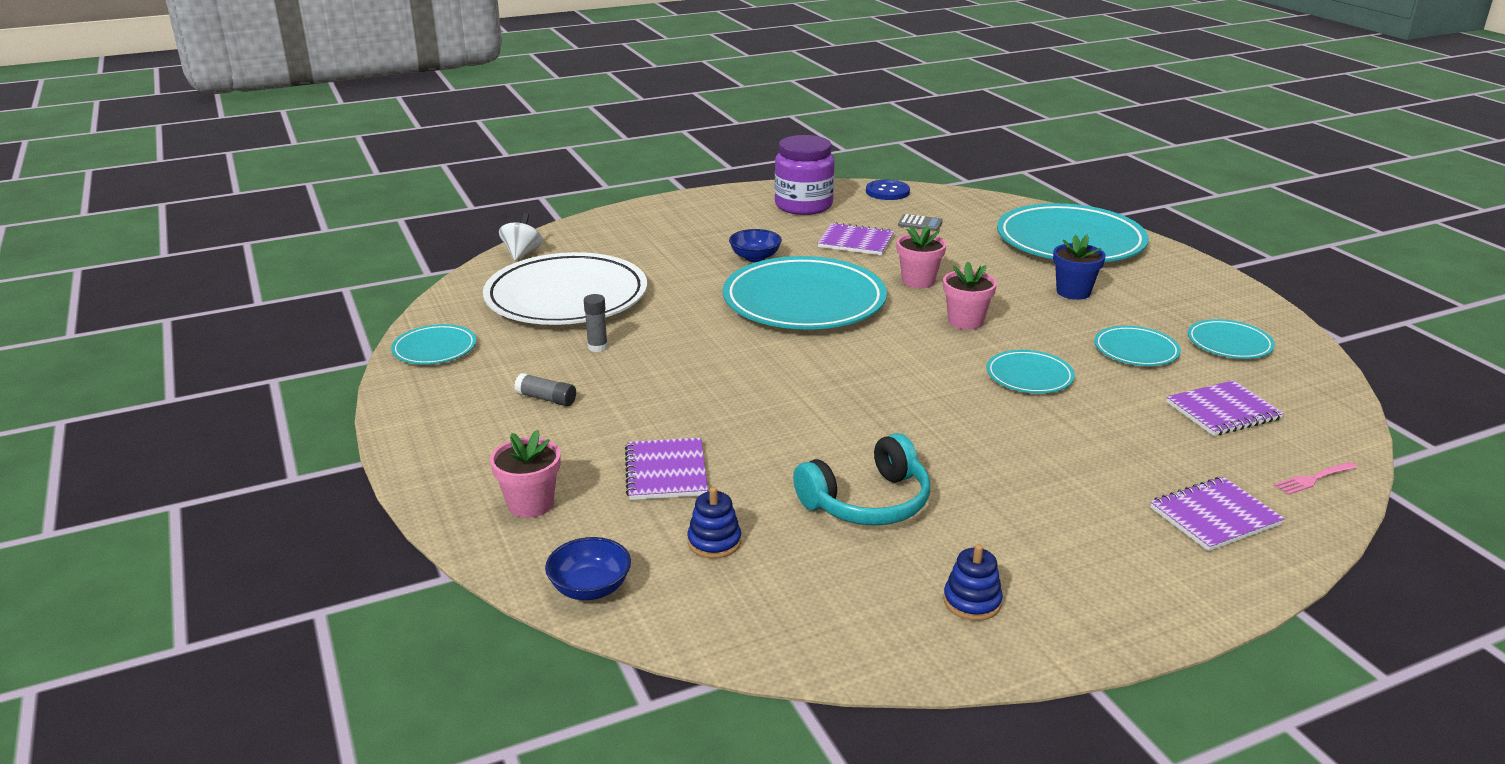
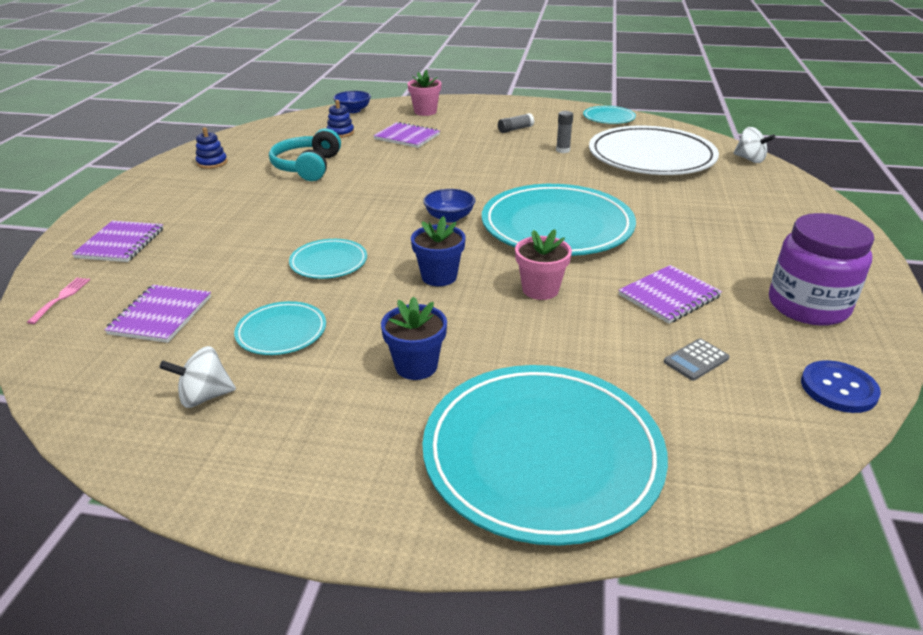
camera: 125 degrees right, 5 degrees up
(755, 257) = (669, 235): blue bowl -> blue bowl (449, 217)
(965, 321) = (439, 277): pink flower pot -> blue flower pot
(1229, 343) = (205, 396): turquoise plate -> white spinning top

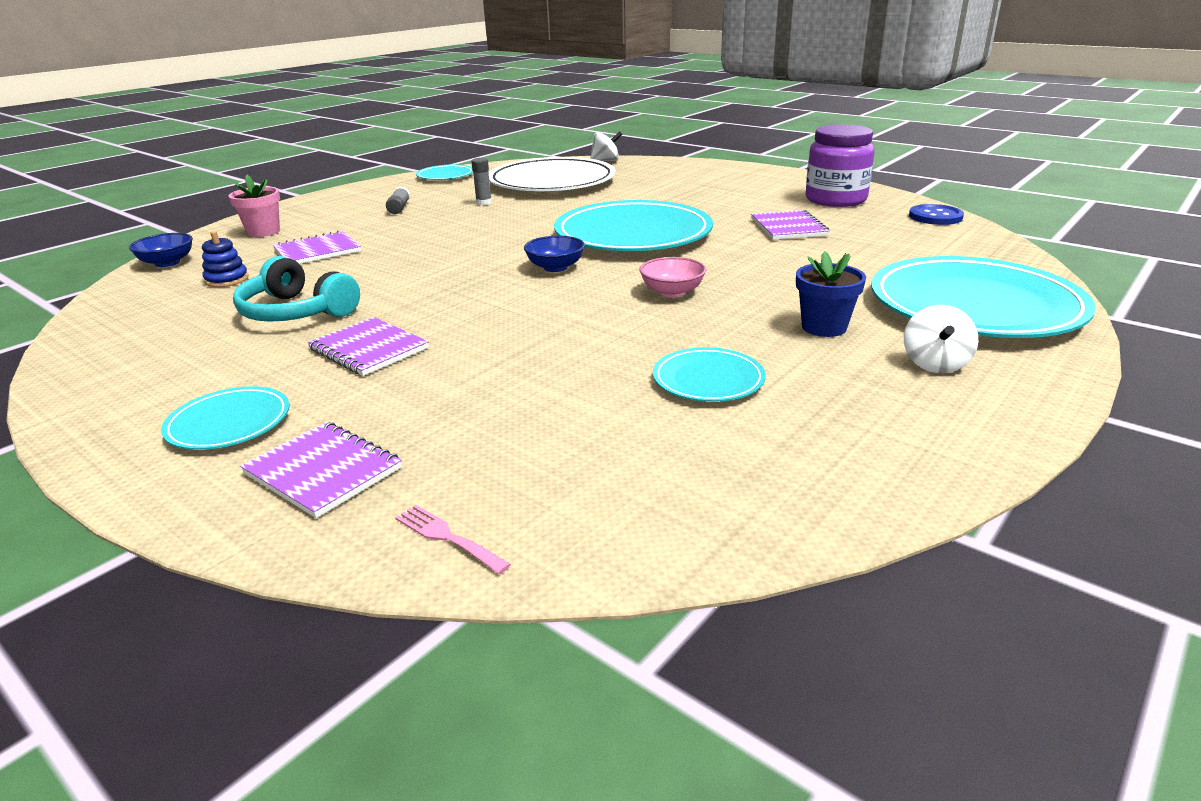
camera: 60 degrees left, 5 degrees down
(161, 315) = (595, 452): purple notebook -> purple notebook (369, 349)
(205, 396) = (809, 438): white spinning top -> white spinning top (935, 364)
(212, 163) = (148, 371): blue stacking toy -> none
(329, 262) = (579, 335): turquoise plate -> turquoise plate (229, 423)
(439, 277) = (672, 292): blue flower pot -> pink bowl
(540, 289) = (737, 261): pink flower pot -> none
(696, 360) = (880, 240): grey calculator -> none

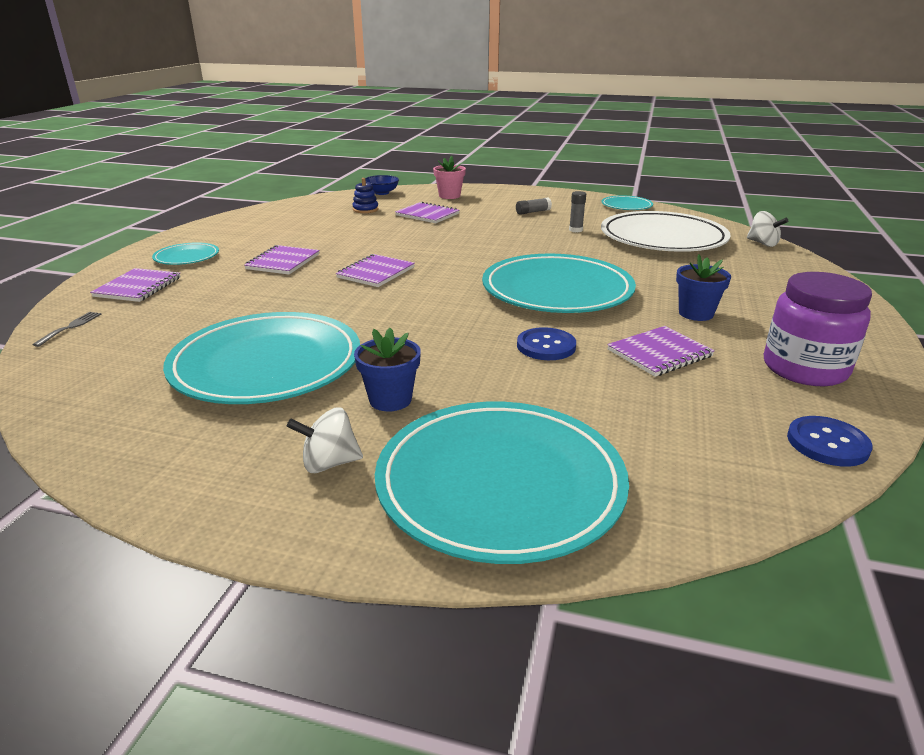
camera: 65 degrees right, 0 degrees up
(296, 312) = (327, 234): turquoise headphones -> none
(447, 537) = (70, 327): pink fork -> grey fork
(487, 299) = (376, 272): none -> purple notebook
(555, 267) = (452, 279): blue bowl -> none
(672, 292) = (431, 326): pink bowl -> none
(708, 380) = (267, 364): turquoise plate -> turquoise plate, size x2.13
(725, 205) = (696, 313): none -> blue flower pot
(750, 257) = (546, 346): none -> blue button

